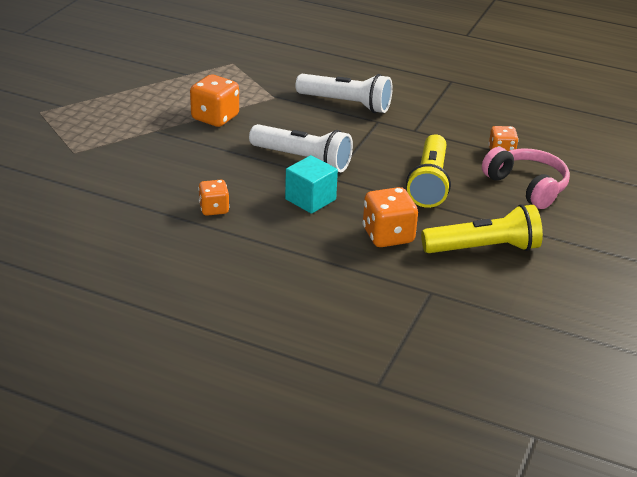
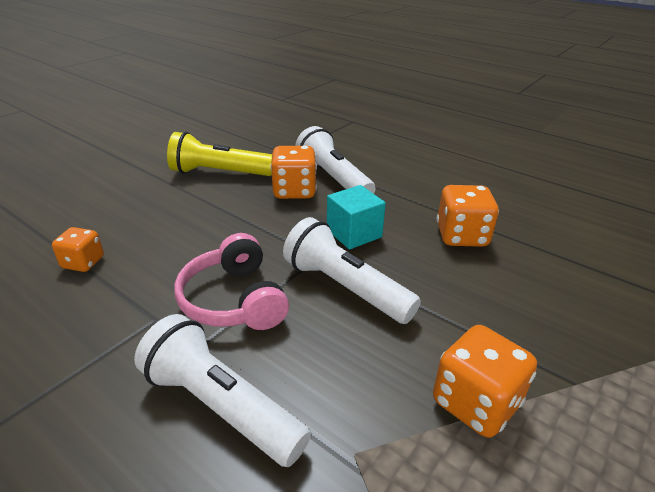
camera: 165 degrees left, 0 degrees up
(214, 209) = (461, 236): orange dice -> orange dice, size x1.59
(355, 258) = (333, 179): none -> white flashlight
(429, 183) = (212, 235): yellow flashlight -> none
(527, 186) = (112, 218): pink headphones -> pink headphones (234, 300)

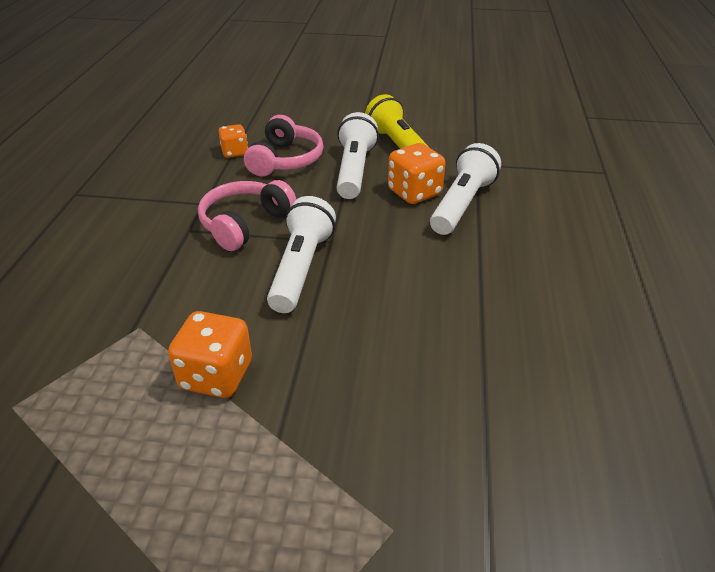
camera: 60 degrees right, 5 degrees up
(150, 235) = (285, 160): none -> pink headphones
(221, 405) = (148, 259): white flashlight -> white flashlight (354, 170)
(354, 233) = (381, 247): turquoise cube -> none
(461, 236) = (446, 313): orange dice -> none

